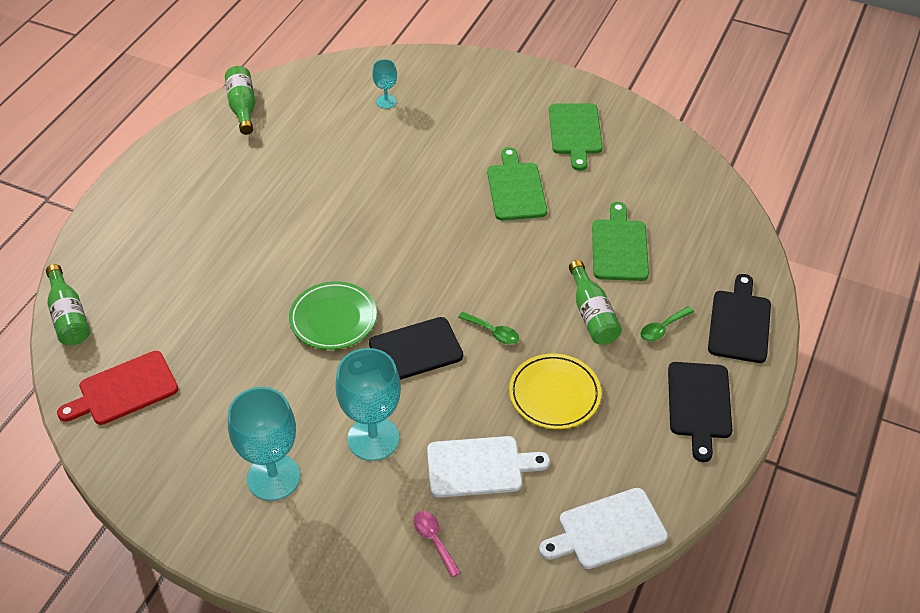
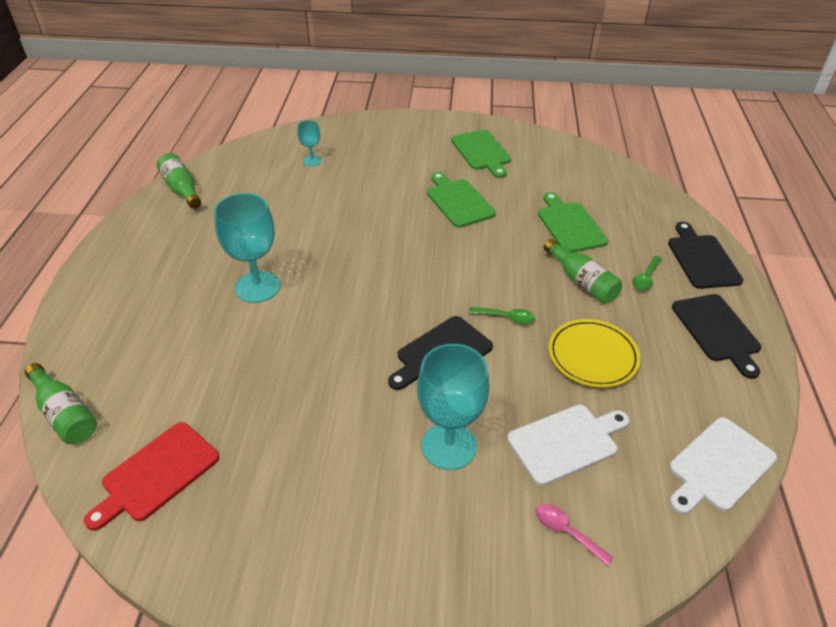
camera: 20 degrees left, 5 degrees down
(273, 477) = (365, 518): turquoise goblet -> turquoise goblet (257, 287)
(333, 319) = (352, 344): green plate -> none

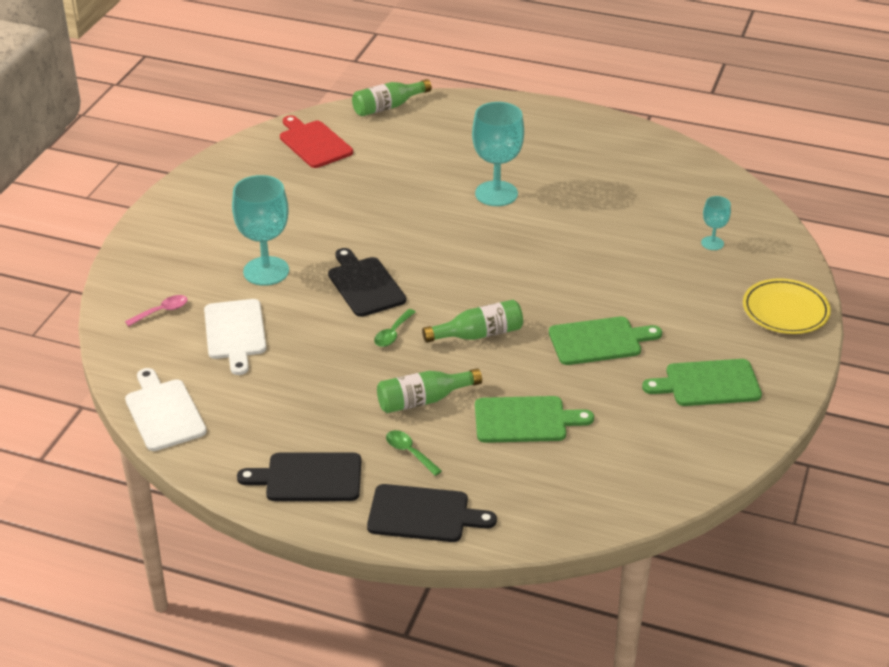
camera: 105 degrees right, 5 degrees down
(182, 189) = (671, 156): green bottle -> green bottle (478, 334)
(592, 356) = (318, 376): yellow plate -> yellow plate (785, 310)

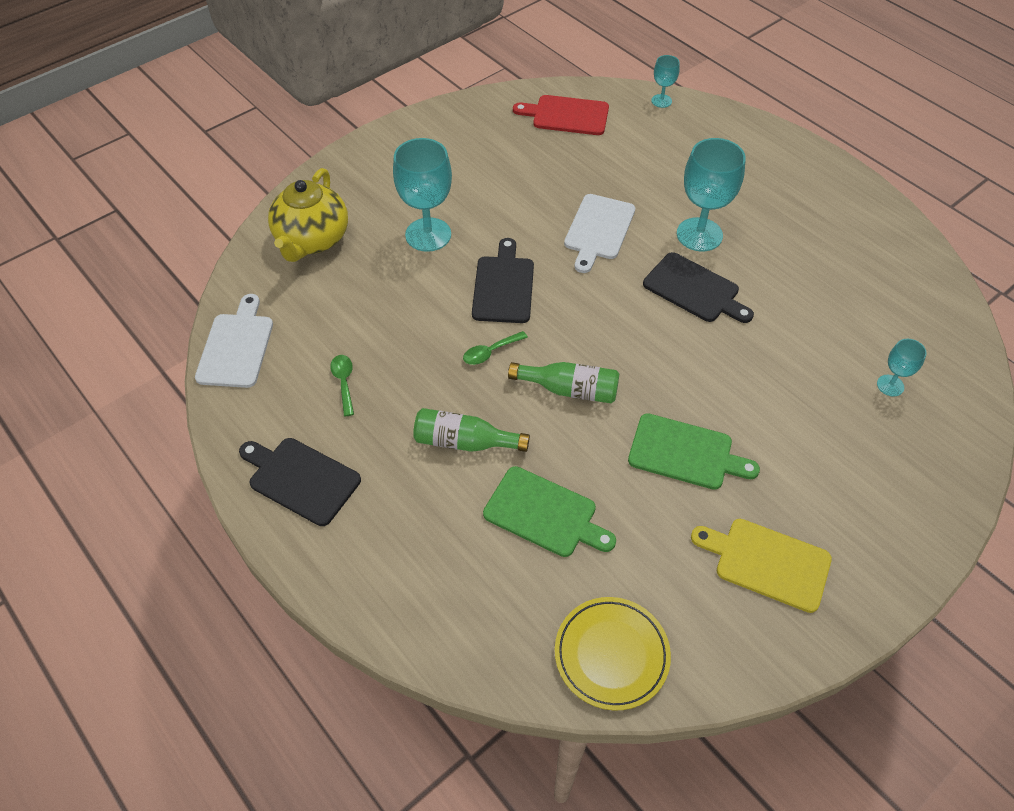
camera: 30 degrees right, 15 degrees up
(161, 311) = (312, 240): pink spoon -> yellow teapot
(235, 333) = (355, 289): white cutting board -> white cutting board (598, 230)
(314, 143) = (567, 115): red cutting board -> red cutting board turned 75 degrees counterclockwise
(388, 107) = (661, 101): green bottle -> turquoise goblet
(409, 452) = (409, 496): green spoon -> green spoon (344, 382)
(423, 514) = (370, 577): black cutting board -> black cutting board (694, 289)
(708, 383) = (767, 563): green cutting board -> yellow cutting board
(785, 310) = (919, 509): yellow plate -> yellow plate (611, 654)

